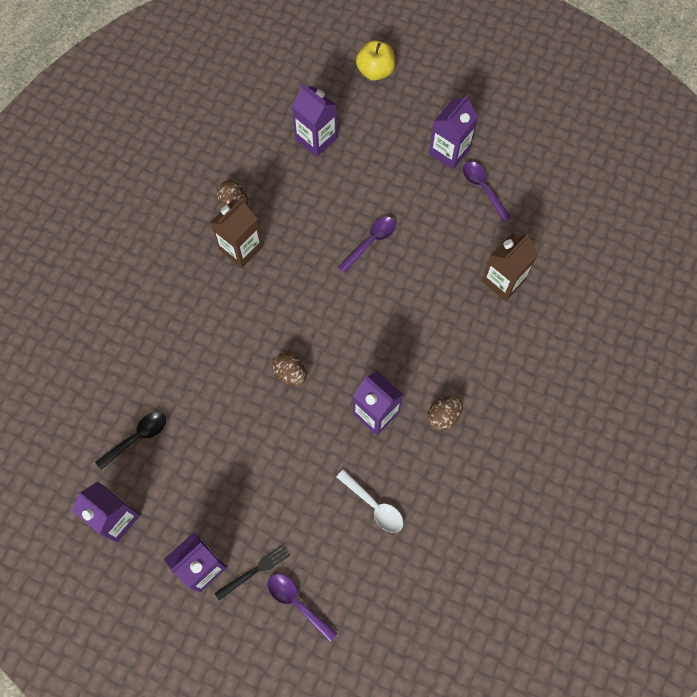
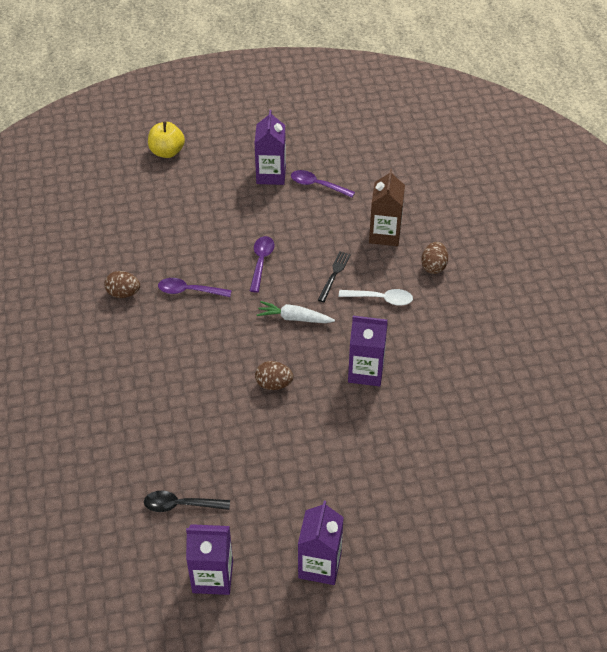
camera: 35 degrees left, 20 degrees down
(137, 437) = (180, 505): black spoon -> black spoon turned 105 degrees counterclockwise
(241, 248) = (156, 321): brown carton -> none
(255, 571) = (366, 539): black fork -> black fork (334, 275)
(297, 602) = (420, 540): purple spoon -> purple spoon (189, 291)
(316, 139) = (156, 217): purple carton -> none
(356, 318) = (294, 318): none -> white carrot
(374, 505) = (421, 434): white spoon -> white spoon (381, 299)
(443, 416) = (419, 344): brown egg -> brown egg (433, 266)

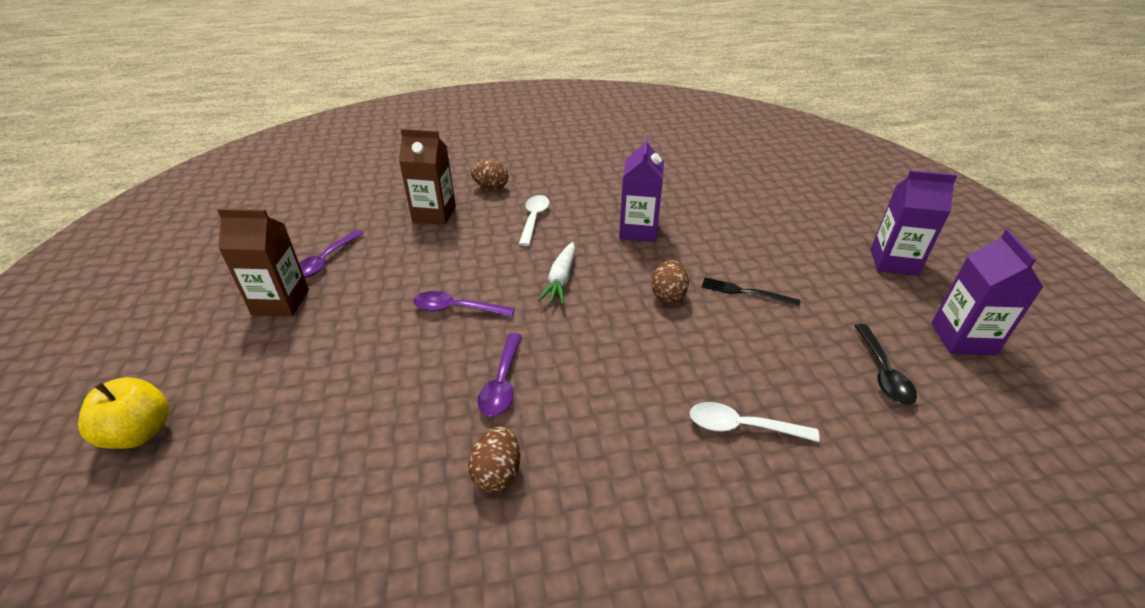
camera: 90 degrees left, 10 degrees down
(141, 409) = (742, 427): none -> white spoon
(271, 175) = (280, 302): purple carton -> brown carton
(334, 275) = (491, 249): black fork -> black fork (745, 292)

